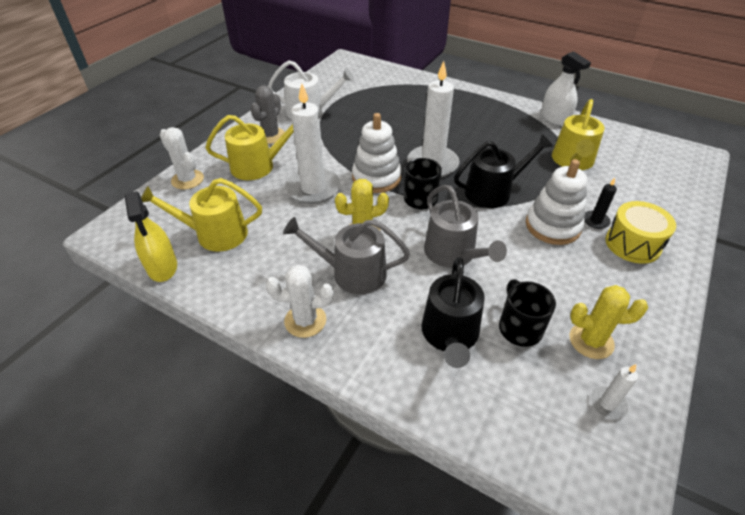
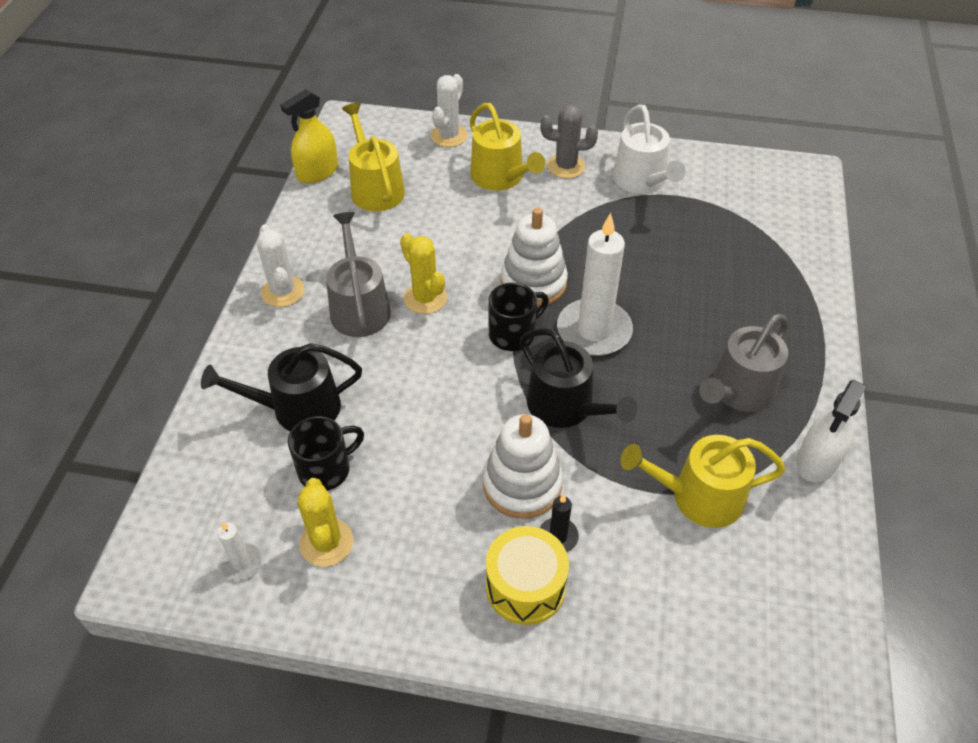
camera: 70 degrees right, 5 degrees up
(313, 188) = (483, 234): white candle -> none
(453, 254) = (423, 387): grey watering can -> grey watering can (739, 391)

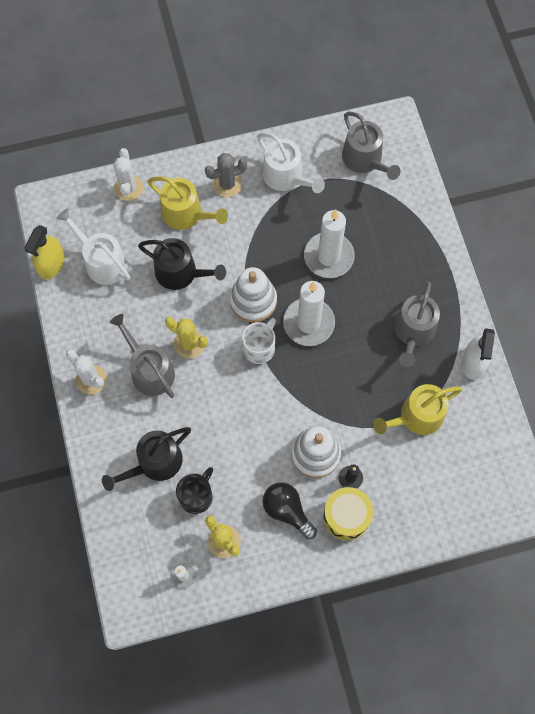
camera: 25 degrees left, 20 degrees up
(375, 188) = (102, 262): yellow watering can -> white watering can
(440, 541) = (287, 510): none -> black light bulb
(513, 334) = (259, 348): black mug -> white mug
(566, 407) = (316, 389): black watering can -> black watering can (181, 273)
(657, 272) = (328, 257): none -> white candle
(752, 195) = (365, 160): none -> grey watering can

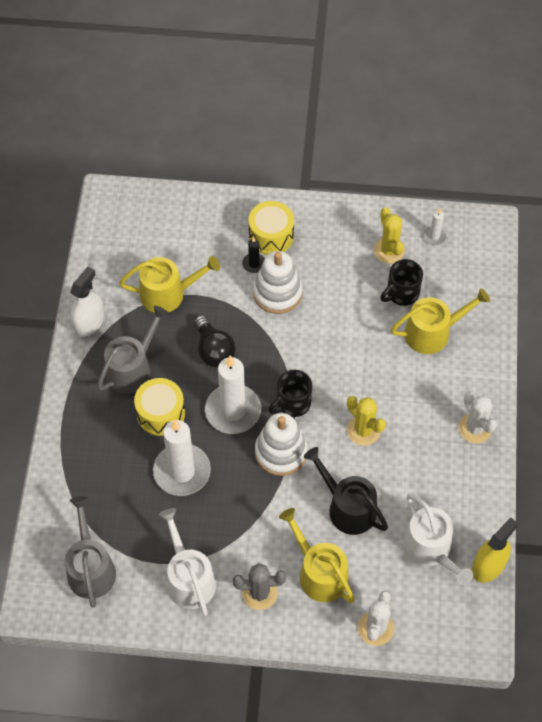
camera: 160 degrees left, 10 degrees down
(149, 370) = (412, 418): grey watering can -> none
(155, 463) = (432, 332): black watering can -> yellow watering can
(259, 348) = (292, 403): white mug -> black mug
(287, 510) = (322, 256): black light bulb -> black light bulb (214, 350)
(369, 299) = (161, 414): none -> yellow drum

